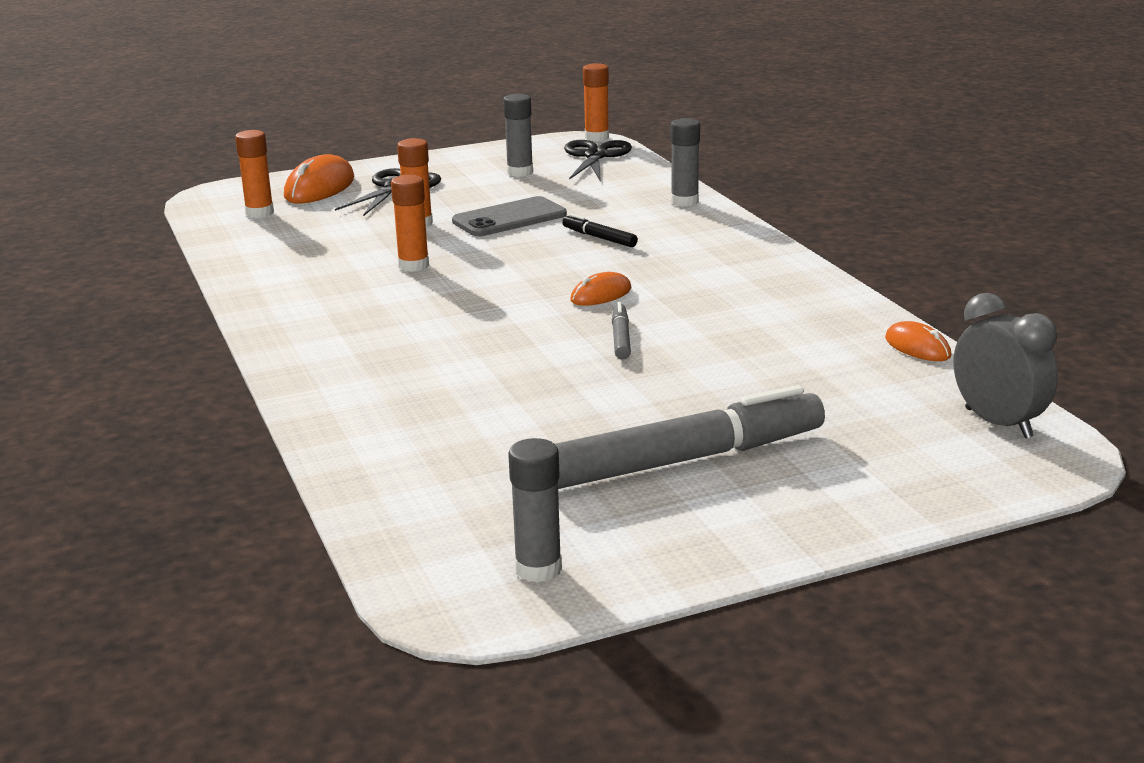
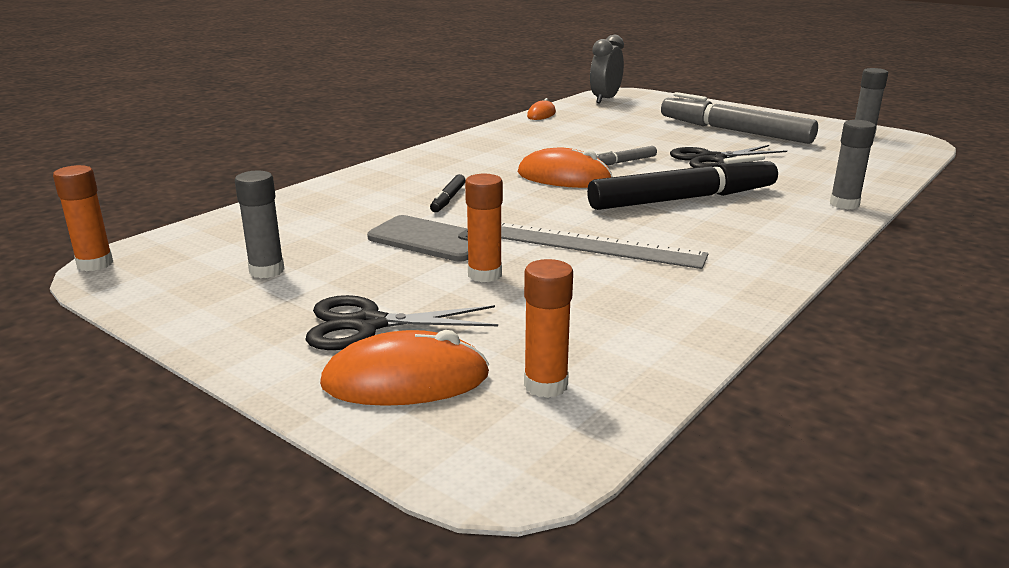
camera: 120 degrees left, 0 degrees up
(413, 266) = (593, 245): orange glue stick -> grey ruler
(461, 330) = (682, 199): none -> black marker
(595, 156) = (184, 248): black scissors -> black scissors (712, 159)
(601, 295) = (564, 178): orange mouse -> orange mouse, size x1.72
(684, 202) = (328, 190): grey glue stick -> grey glue stick (844, 204)

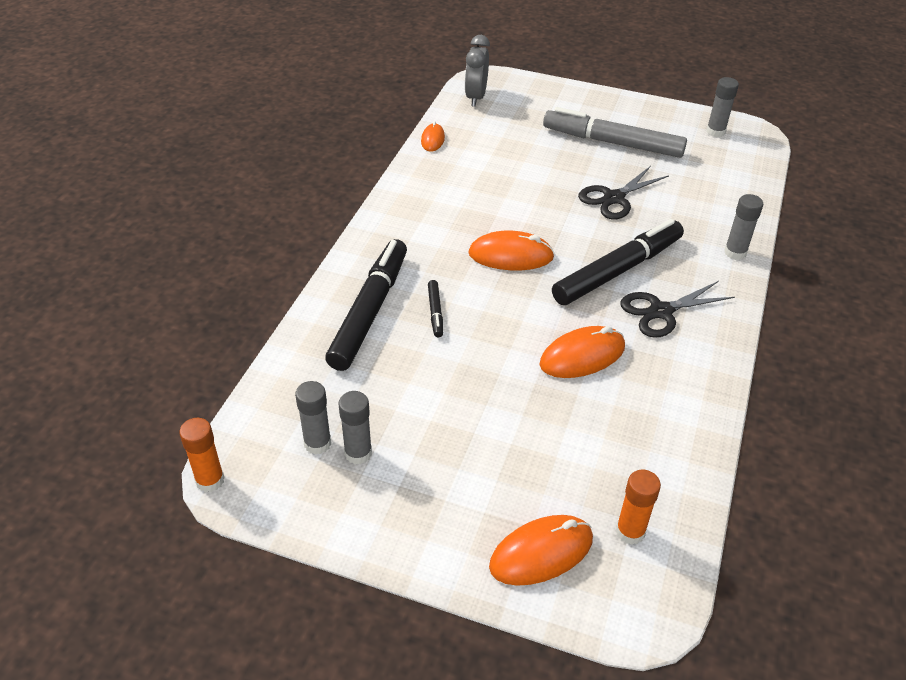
camera: 20 degrees left, 20 degrees up
(232, 258) = (317, 443): none -> grey glue stick
(368, 324) = (479, 499): black scissors -> black scissors (661, 311)
(379, 191) = (369, 311): none -> black marker
(429, 240) = (456, 378): grey phone -> none
(484, 275) = (524, 416): orange glue stick -> none
(593, 245) = (582, 356): grey ruler -> orange mouse
(624, 162) = (546, 217): grey marker -> none

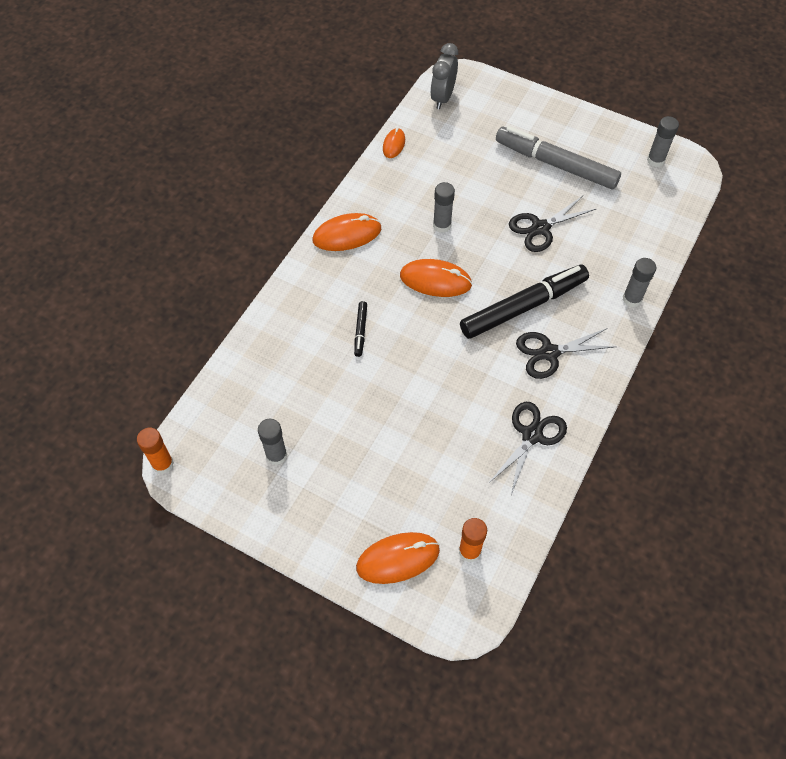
camera: 10 degrees right, 15 degrees up
(317, 443) = (247, 442): grey glue stick -> grey glue stick (442, 225)
(369, 311) = (307, 324): black marker -> none
(582, 356) = (472, 388): orange mouse -> orange mouse (347, 235)
(667, 395) = (532, 435): none -> black scissors

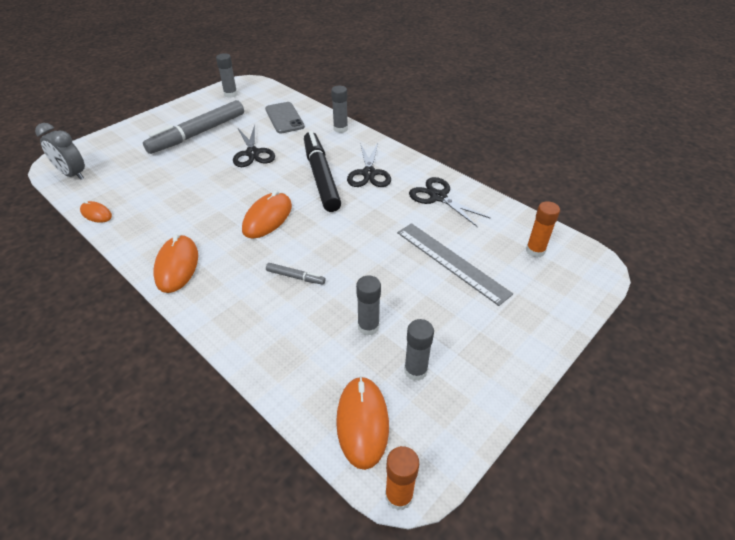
camera: 75 degrees left, 15 degrees down
(360, 331) = (295, 277): black marker -> grey marker
(398, 559) = (540, 296): orange mouse -> orange mouse (362, 422)
(424, 465) = (451, 262): none -> grey ruler
(442, 225) = (212, 203): grey glue stick -> grey glue stick (368, 326)
(628, 233) = (284, 118): none -> grey phone

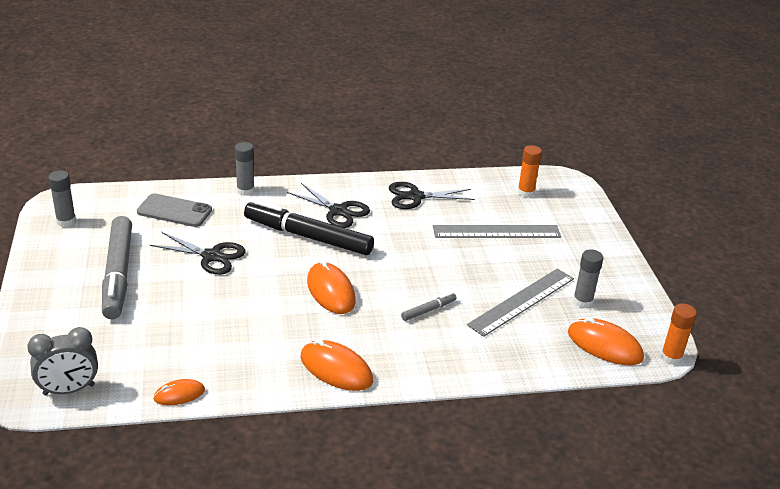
camera: 55 degrees left, 10 degrees down
(368, 326) = (521, 301): grey glue stick -> grey ruler

